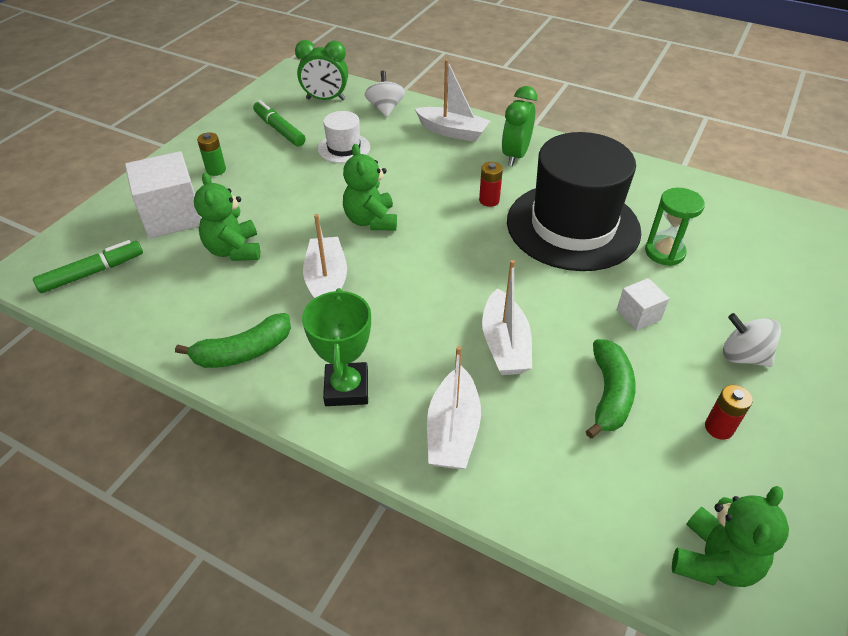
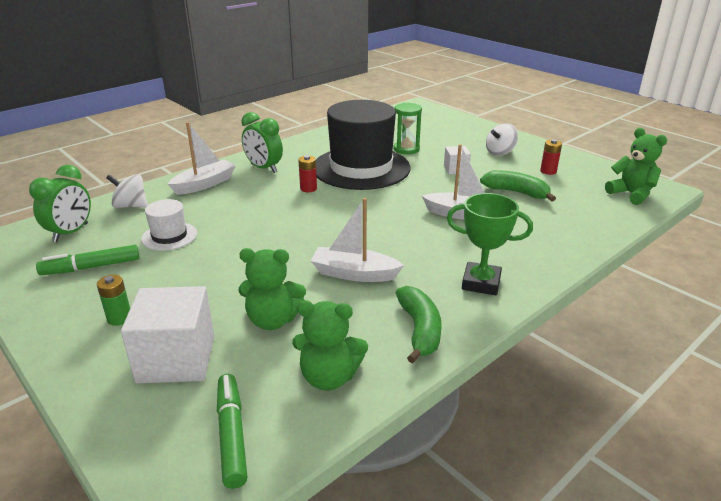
camera: 70 degrees left, 15 degrees down
(371, 220) = (290, 240): green teddy bear -> green teddy bear (329, 377)
(453, 430) = (532, 247): white boat -> none

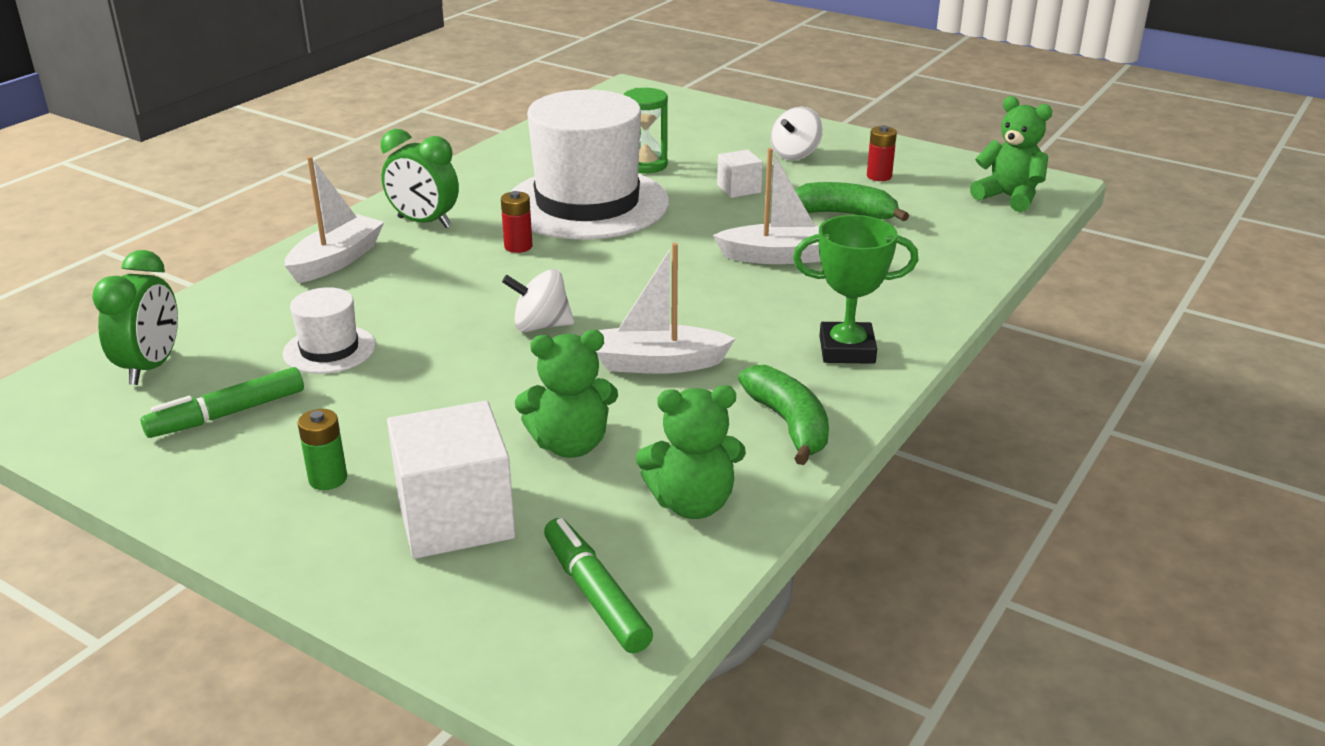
camera: 15 degrees left, 0 degrees up
(131, 206) = (228, 311): white spinning top -> white spinning top (540, 326)
(361, 168) = (587, 203): black hat -> white hat

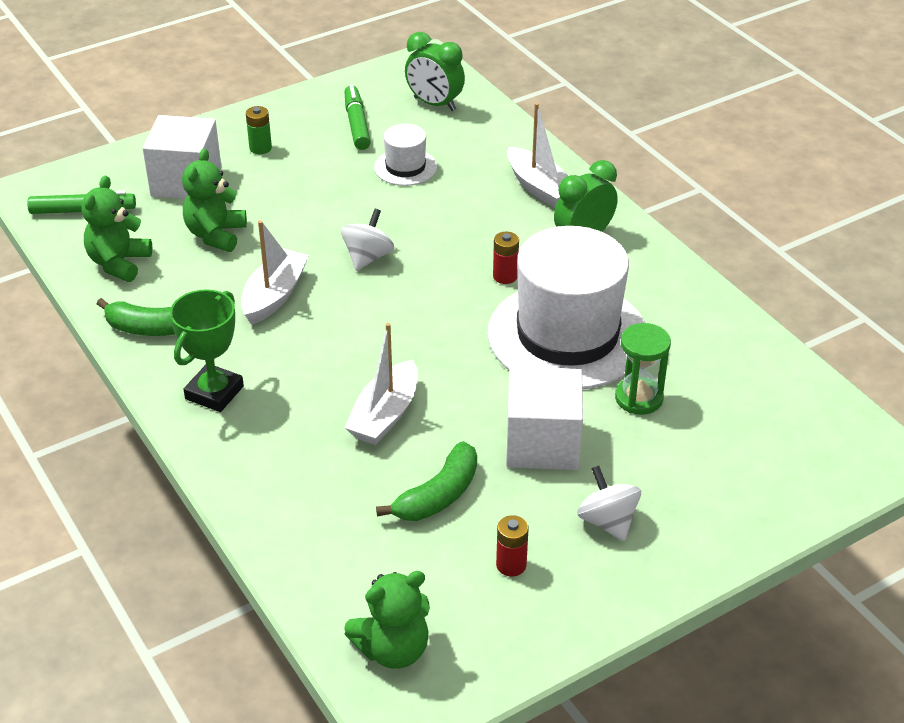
camera: 115 degrees right, 10 degrees up
(739, 189) = (542, 443): white cube -> white cube, size x1.95

